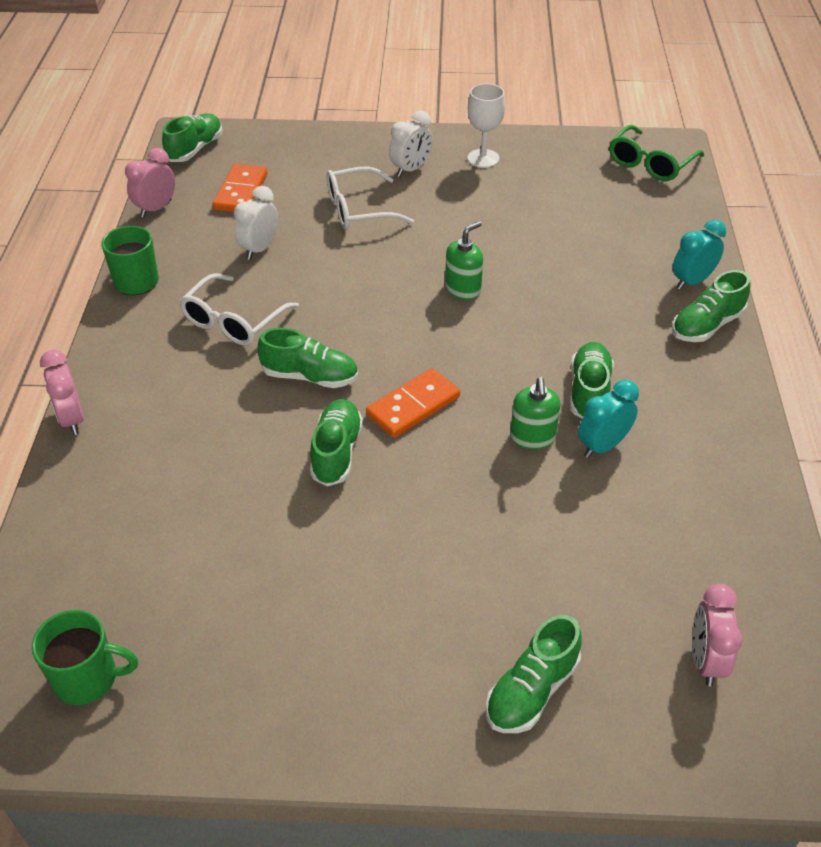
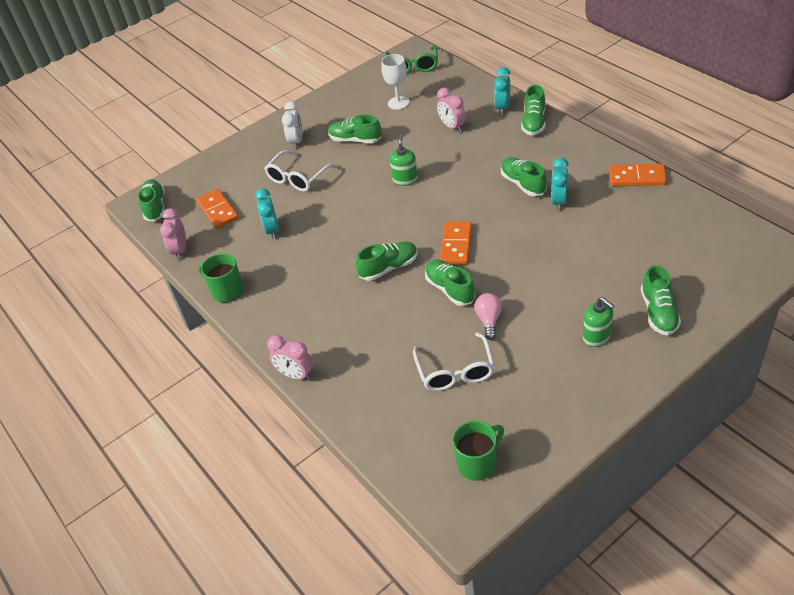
camera: 35 degrees left, 0 degrees up
(233, 321) = (311, 272): white glasses -> white glasses (455, 371)
(259, 249) = (272, 230): white clock -> turquoise clock
(325, 524) = (489, 320): none -> pink light bulb
(472, 208) = (355, 140): none -> green shoe
(483, 158) = (327, 113): white goblet -> white goblet (398, 103)
(532, 437) = (526, 219): green soap dispenser -> green soap dispenser (596, 336)
(705, 660) = (702, 251): pink clock -> pink clock (452, 127)
(749, 491) = (637, 177): none -> orange domino

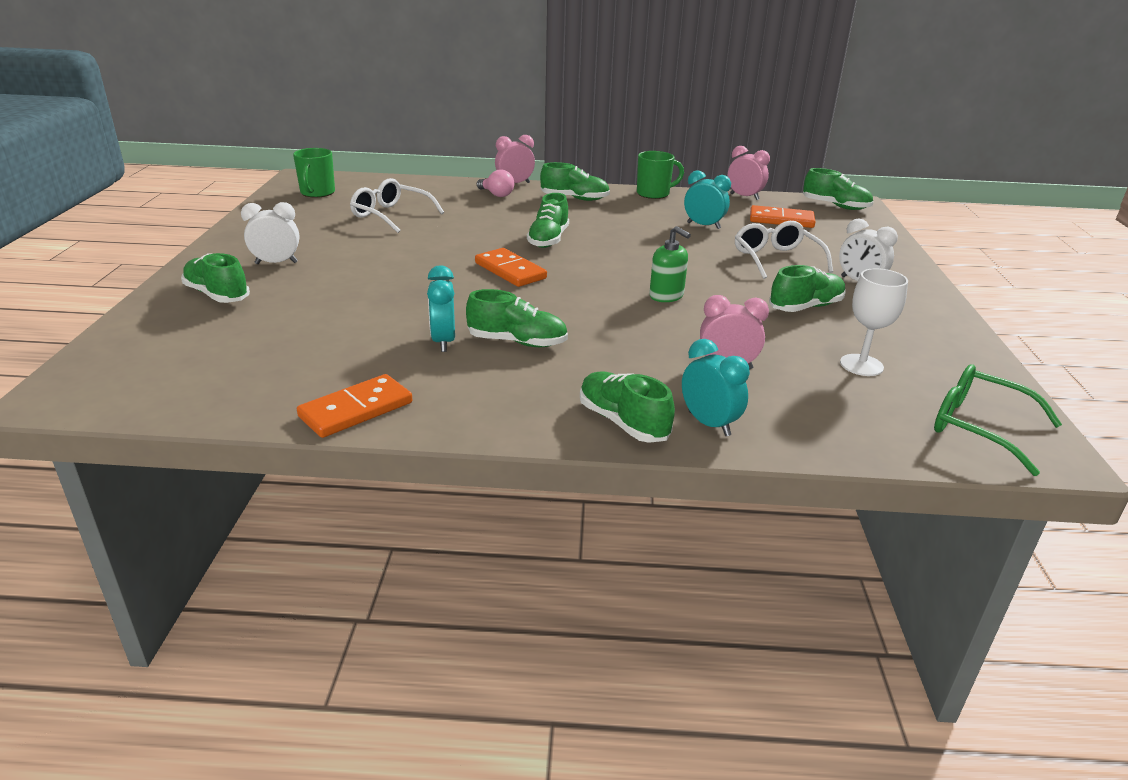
camera: 125 degrees right, 15 degrees down
(450, 289) = (466, 246): green shoe -> green shoe (575, 198)
(489, 320) = (399, 242): pink light bulb -> pink light bulb (496, 194)
(558, 201) = (443, 341): turquoise clock -> turquoise clock turned 150 degrees counterclockwise
(596, 336) = (276, 263): green soap dispenser -> white clock

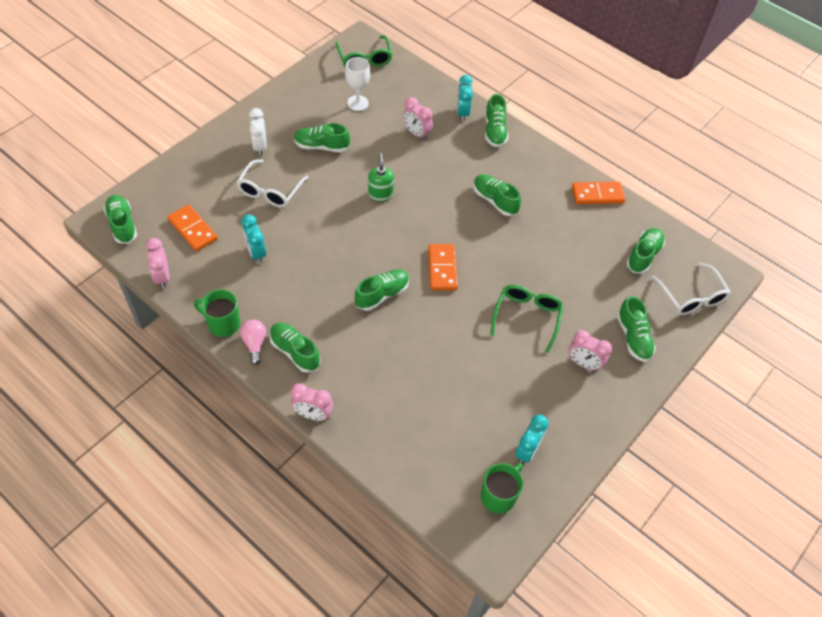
camera: 145 degrees left, 25 degrees up
(230, 367) = (643, 256): none -> green shoe
(276, 263) = (583, 363): white clock -> pink clock
(372, 271) = (527, 317): none -> green glasses
(391, 215) = (463, 404): white glasses -> white glasses (692, 297)
(443, 341) = (530, 220): turquoise clock -> turquoise clock (527, 451)
(496, 194) = (349, 398): pink light bulb -> pink light bulb (255, 344)

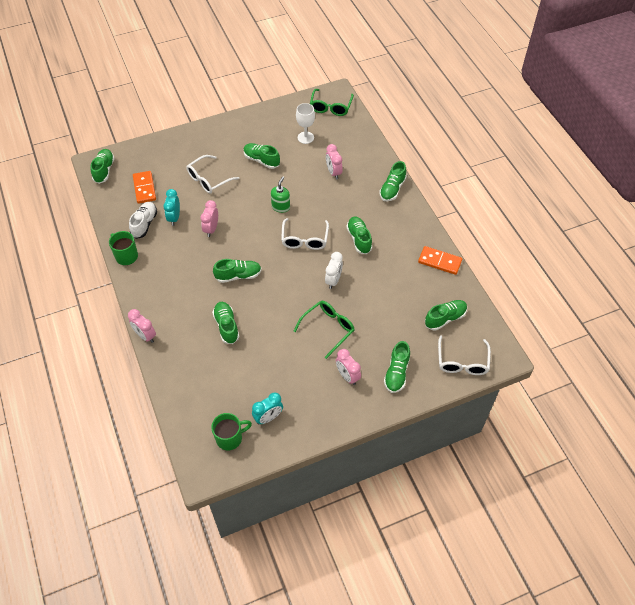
camera: 30 degrees right, 0 degrees up
(162, 277) = (108, 212): pink clock -> pink clock (211, 229)
(221, 274) = (144, 224): none -> white shoe
(255, 344) = (137, 276): pink light bulb -> none
(260, 147) = (220, 147): white clock -> white clock (333, 280)
(295, 352) = (159, 291): green shoe -> green shoe (226, 326)
(433, 223) = (304, 239): none -> white glasses
(442, 268) = (290, 273): orange domino -> none
(462, 113) = (377, 168): turquoise clock -> none

